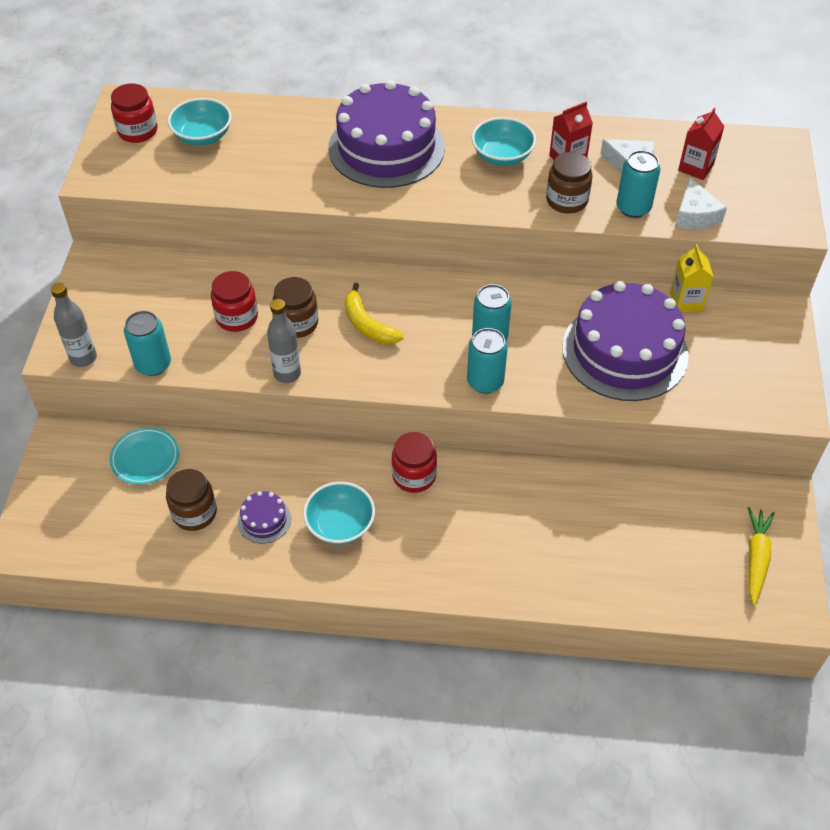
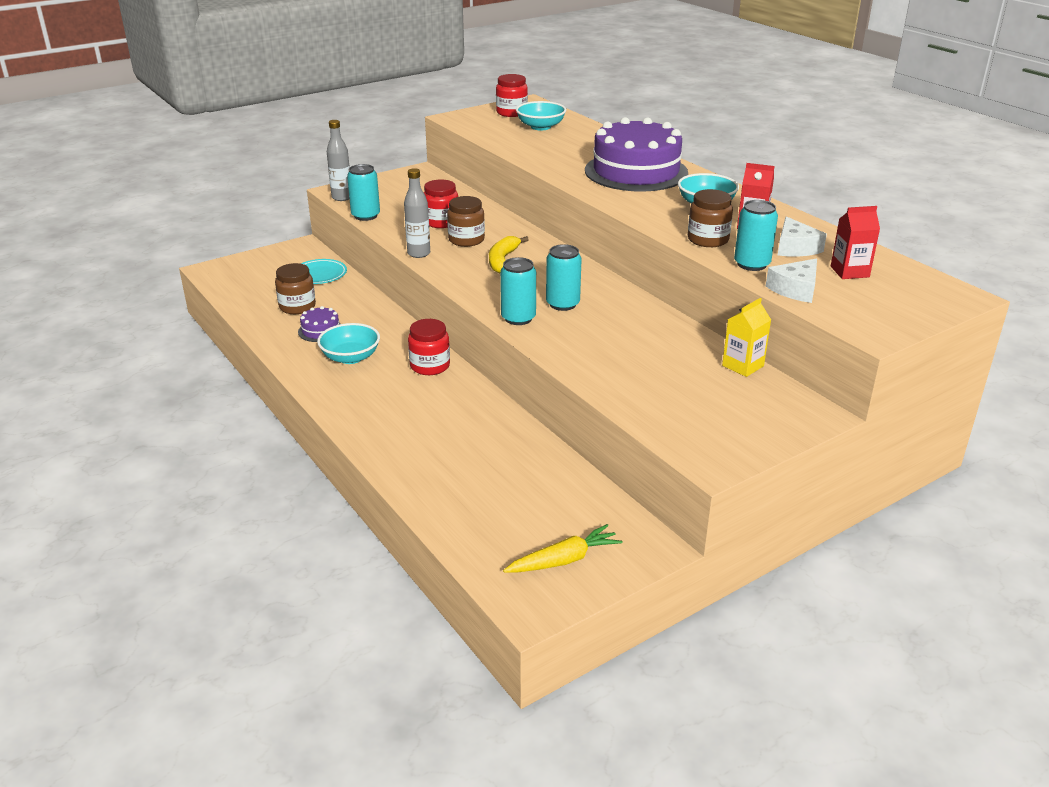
camera: 50 degrees right, 20 degrees down
(625, 351) = (641, 360): purple cake -> none

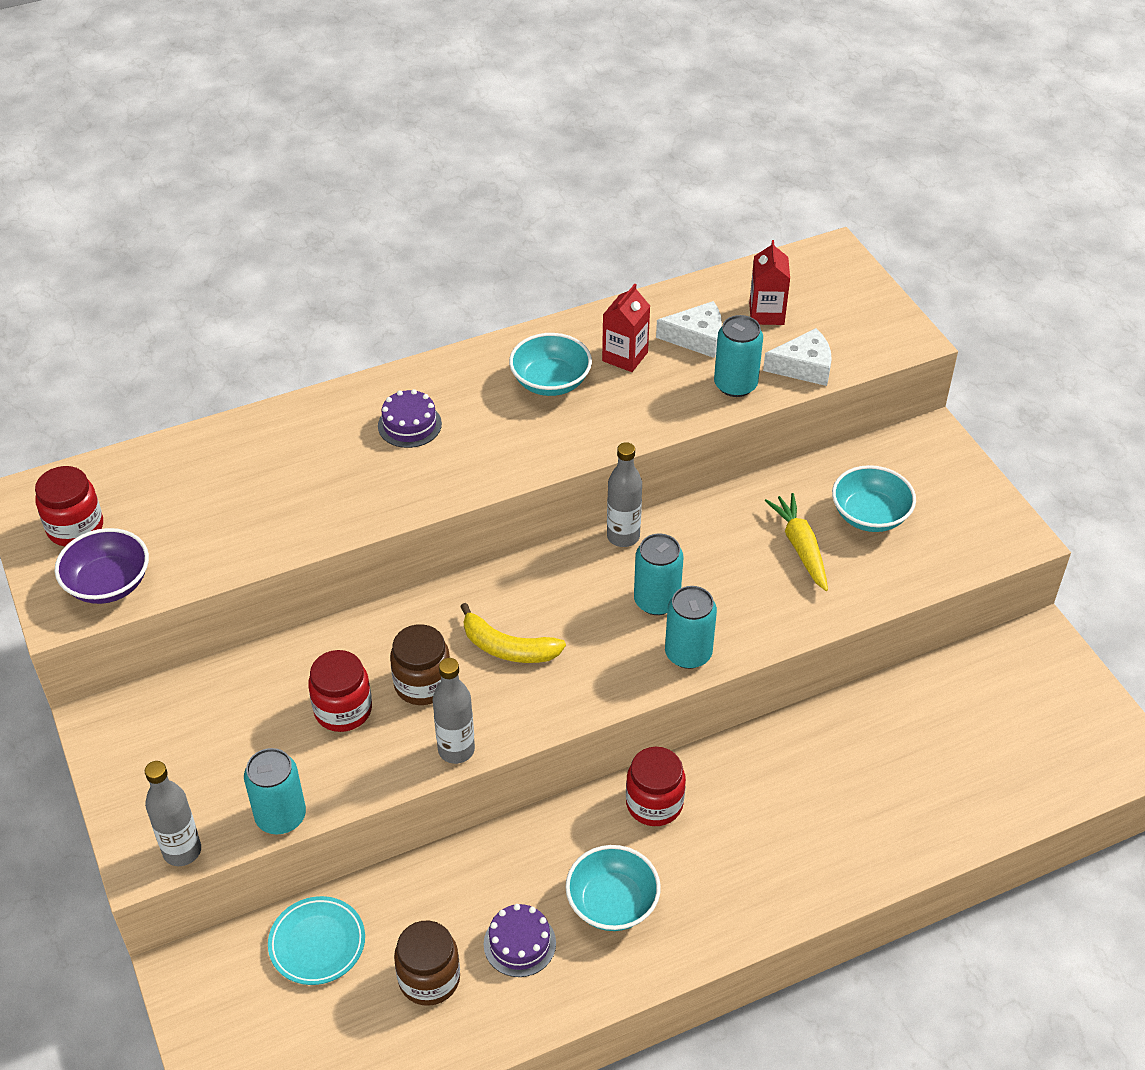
camera: 80 degrees left, 15 degrees up
(475, 123) = (108, 584): none -> purple bowl
(540, 127) = (167, 500): turquoise bowl -> turquoise bowl (870, 515)
(564, 560) = (1063, 716): yellow carrot -> yellow carrot (800, 547)
(618, 288) = (623, 536): none -> grey bottle
(636, 171) = (409, 425): purple cake -> purple cake, size x0.41
(708, 240) = (659, 405): brown jar -> none
(743, 366) = (832, 467): yellow carton -> none
(795, 289) = (804, 367): white cheese -> white cheese turned 60 degrees counterclockwise

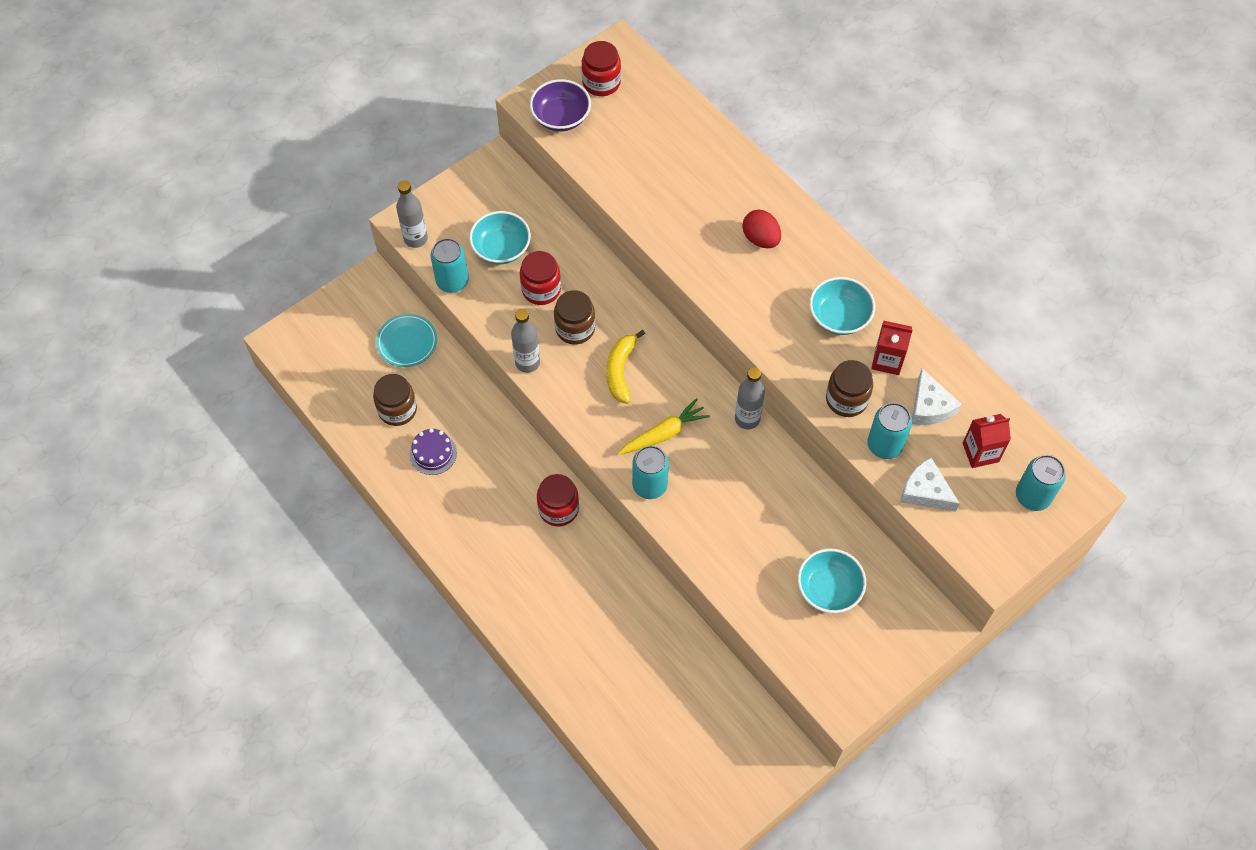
camera: 75 degrees right, 15 degrees up
(409, 425) = (760, 239): purple cake -> red egg
(612, 903) = (475, 500): turquoise bowl -> turquoise bowl (501, 248)
(656, 601) = (692, 454): turquoise can -> turquoise can (1032, 496)
(665, 402) = (846, 399): none -> brown jar
(800, 547) = (777, 543): yellow carrot -> yellow carrot (664, 433)
(804, 367) = (925, 491): white cheese -> white cheese turned 150 degrees clockwise

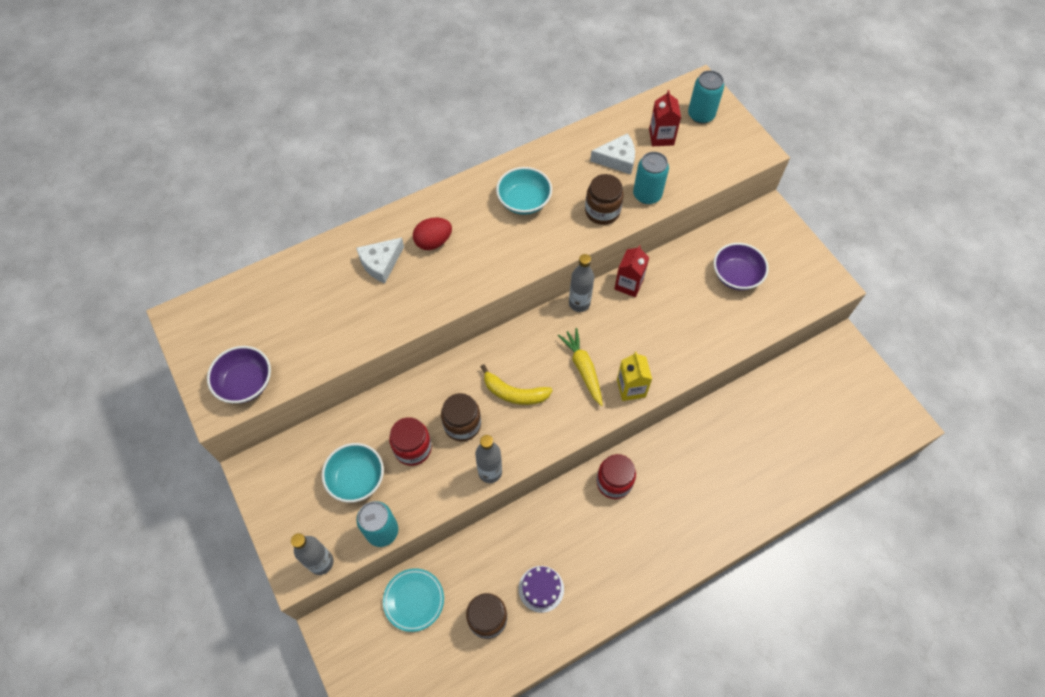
camera: 80 degrees left, 0 degrees up
(601, 82) = (217, 340): red jar -> none
(650, 485) = (631, 388): turquoise can -> yellow carton
(829, 589) = (736, 275): turquoise bowl -> purple bowl
(887, 360) = (571, 177): red carton -> red carton (628, 284)
(925, 491) = (690, 177): white cheese -> white cheese (381, 263)

